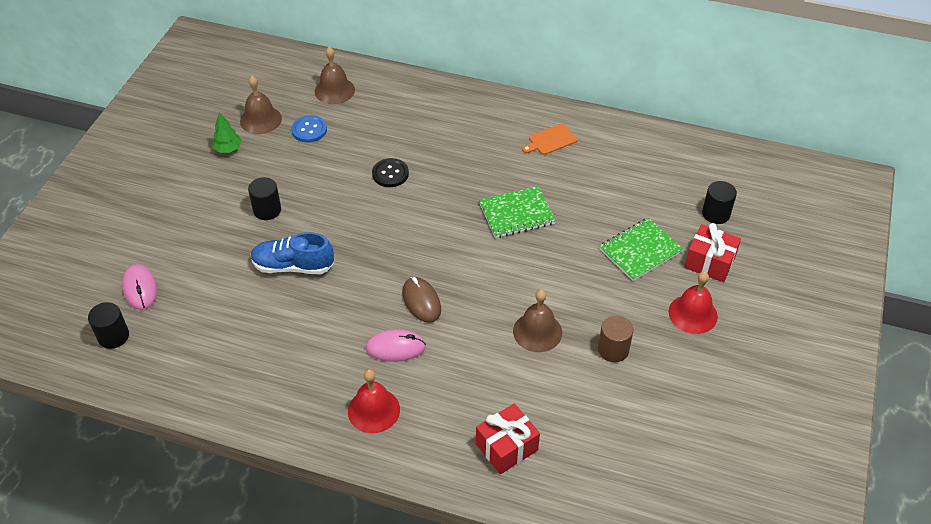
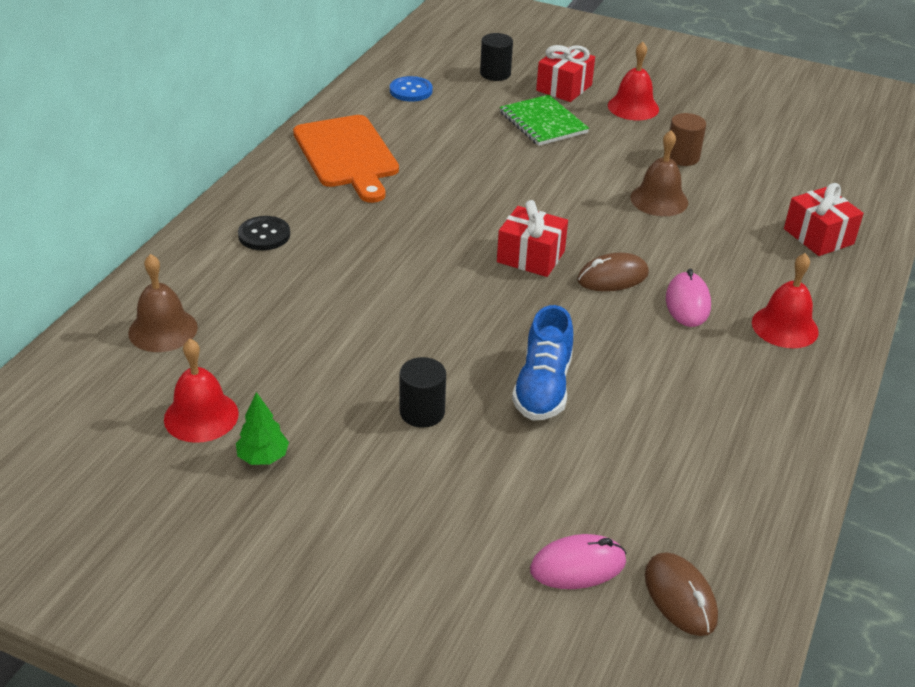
camera: 85 degrees left, 10 degrees down
(113, 336) = (680, 597): black cylinder -> brown mouse
(260, 119) = (201, 416): brown bell -> red bell
(309, 130) = (249, 361): blue button -> blue button (411, 91)
(390, 174) = (373, 286): black button -> black button (264, 235)
(439, 252) = (530, 257): none -> red gift
(517, 214) = (472, 193): green notebook -> none
(550, 140) = (347, 155): orange cutting board -> orange cutting board, size x2.08

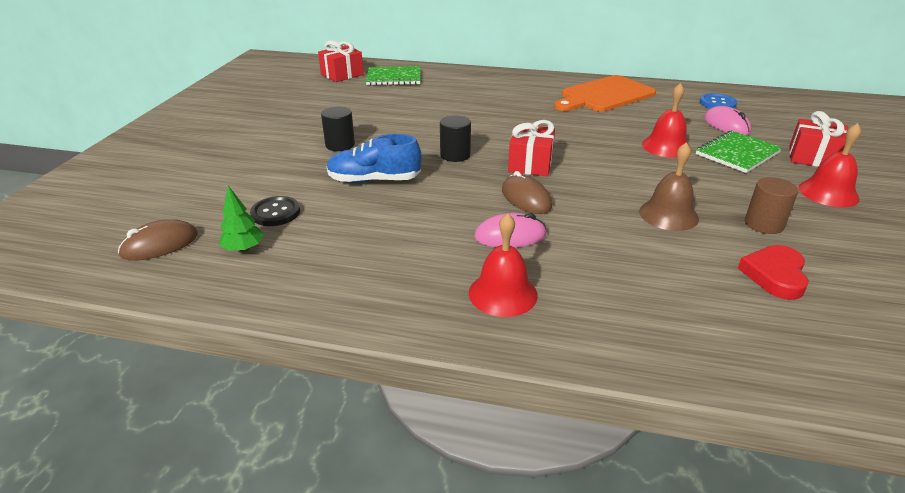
camera: 80 degrees right, 5 degrees down
(163, 330) = (394, 78): brown bell -> green notebook
(201, 416) = (327, 94): red bell -> red bell (666, 146)
(263, 457) = (296, 111): green tree -> green tree (244, 249)
(264, 235) = (494, 86): black button -> black button (275, 213)
(495, 74) = (792, 128): black cylinder -> black cylinder (455, 155)
(577, 566) = (198, 205): pink mouse -> pink mouse (726, 125)
(760, 180) = (775, 275): none -> red heart
(818, 236) = (693, 320): red gift -> red gift (342, 74)

